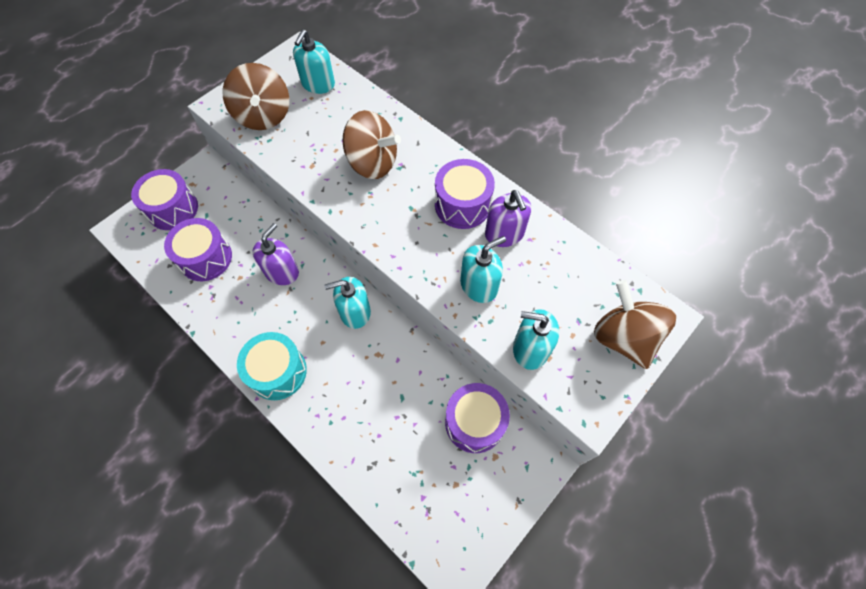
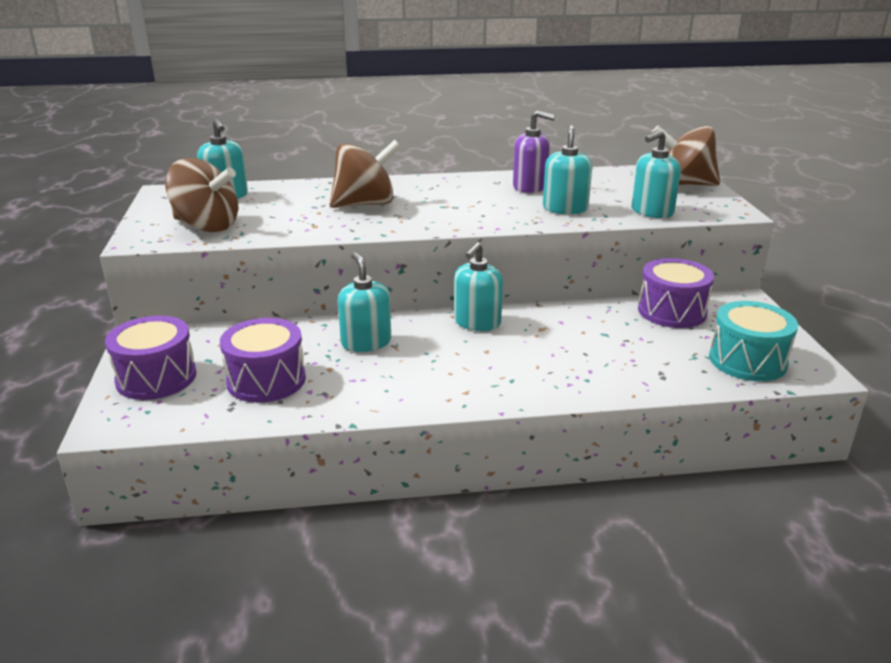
camera: 50 degrees left, 35 degrees down
(278, 372) = (486, 388): turquoise drum -> turquoise drum (747, 360)
(282, 272) = (366, 342): purple soap dispenser -> turquoise soap dispenser
(462, 205) = (476, 190): purple drum -> none

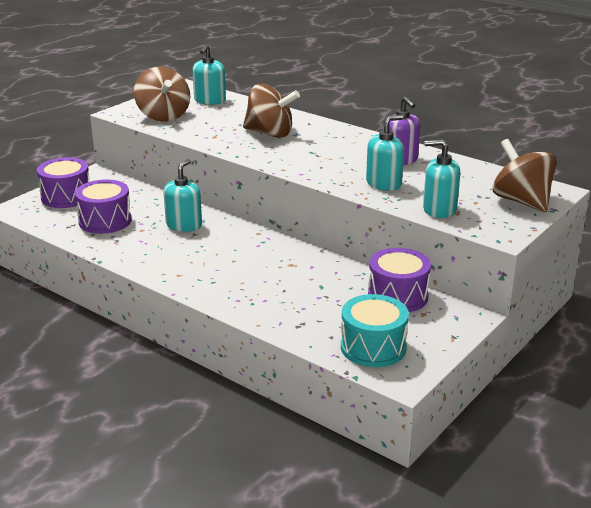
camera: 45 degrees right, 0 degrees up
(477, 322) = (262, 243): turquoise soap dispenser -> none

